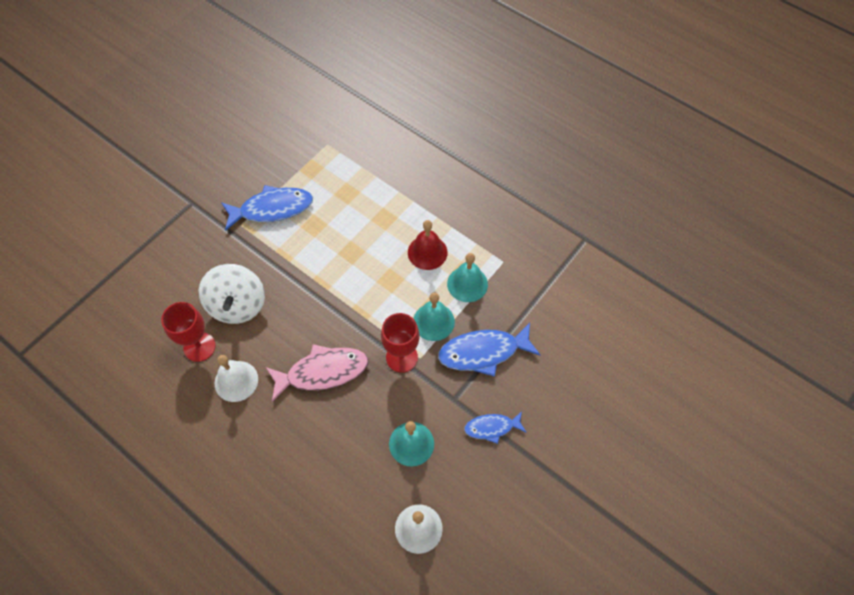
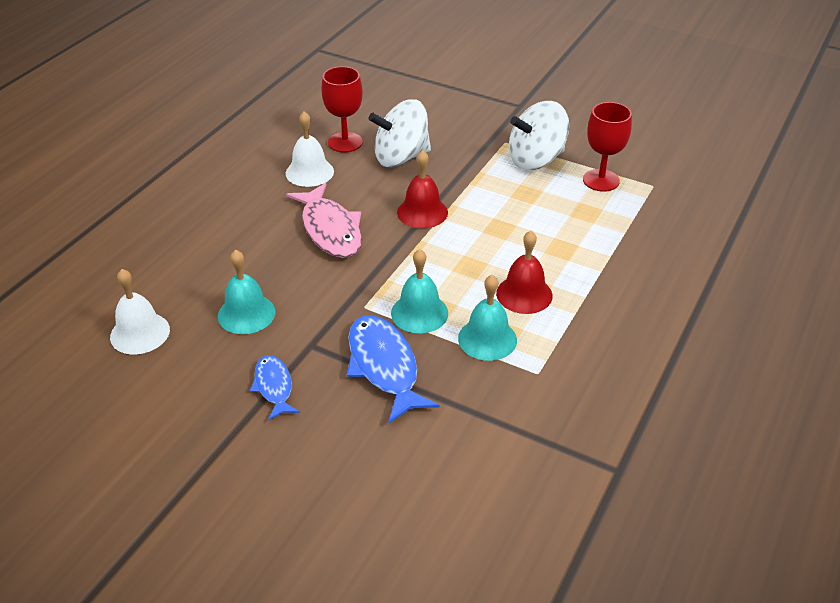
camera: 80 degrees right, 20 degrees down
(272, 209) = (536, 159): blue fish -> white spinning top
(317, 301) = (422, 212): none -> red bell
(401, 357) = (361, 290): red goblet -> red goblet (601, 180)

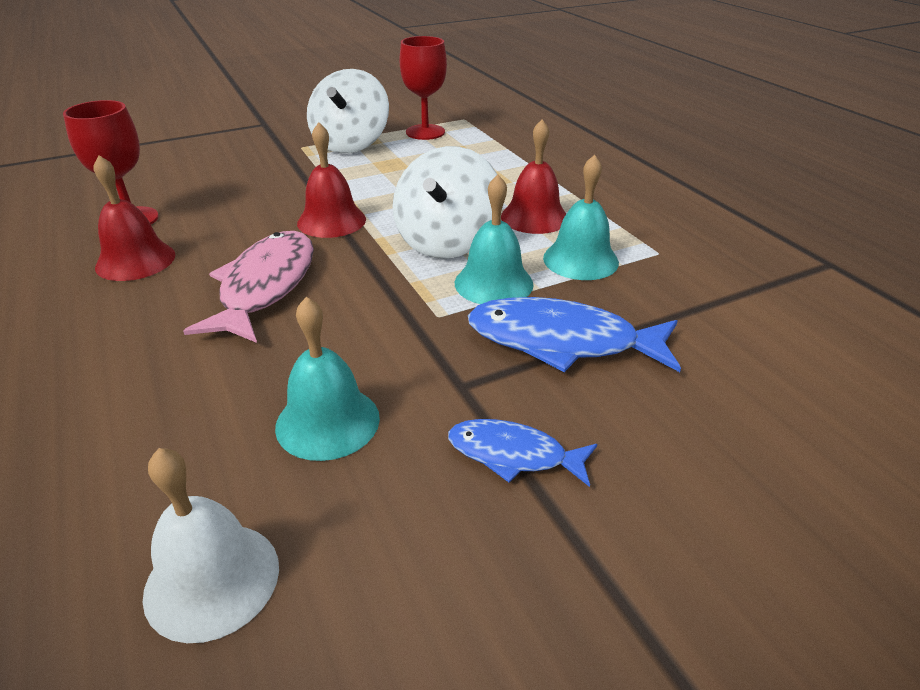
camera: 55 degrees left, 5 degrees down
(309, 172) = (135, 260): white bell -> red bell
(330, 230) = (265, 286): pink fish -> pink fish turned 90 degrees counterclockwise
(401, 157) = (223, 199): white spinning top -> white spinning top (447, 242)

